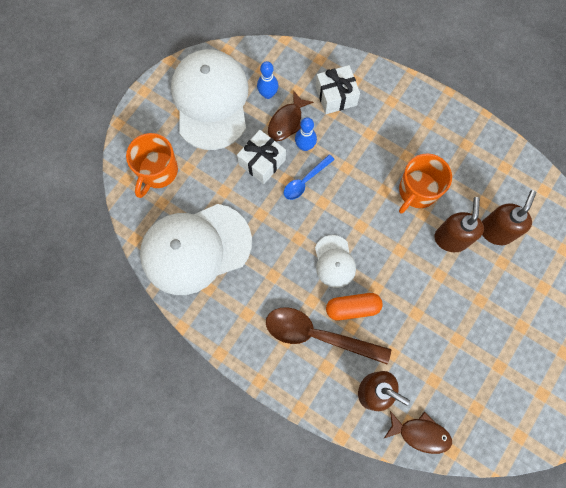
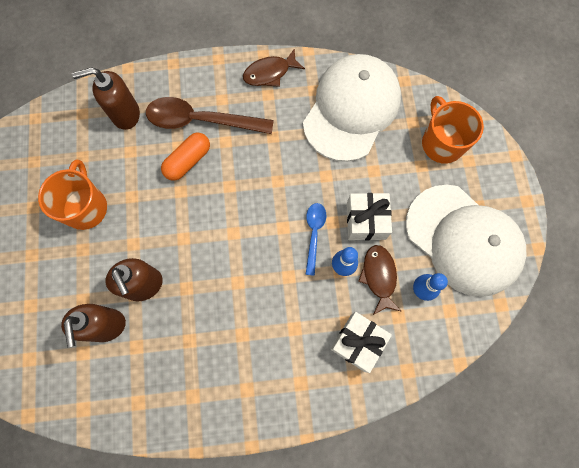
camera: 140 degrees right, 0 degrees up
(317, 335) = (200, 120): brown spoon -> brown spoon turned 150 degrees counterclockwise
(334, 261) = (232, 185): white cap -> none
(417, 191) = (206, 306): orange mug -> orange mug (86, 207)
(420, 433) = (68, 112): brown fish -> brown fish (270, 73)

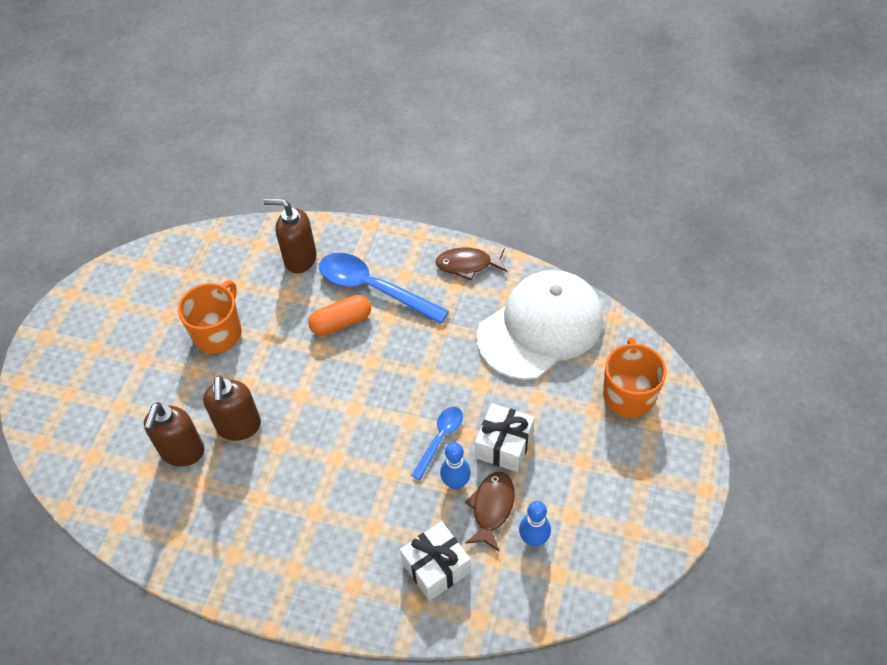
camera: 25 degrees right, 20 degrees down
(200, 120) = (373, 288): brown spoon -> blue spoon
(463, 240) = (608, 504): white cap -> none

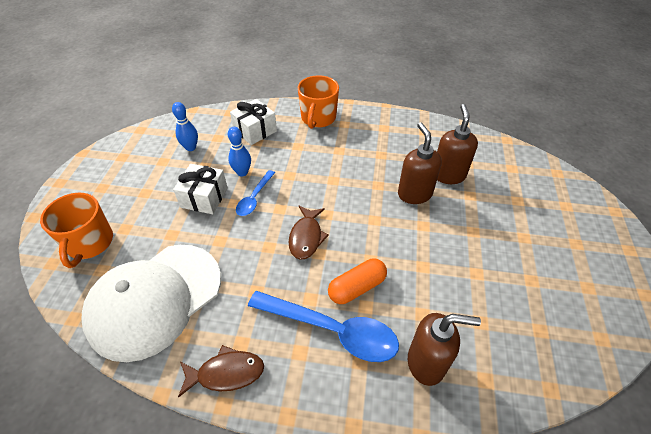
camera: 170 degrees right, 5 degrees down
(218, 333) = (472, 267): orange mug -> orange mug (318, 118)
(492, 508) = (217, 161): brown fish -> brown fish (306, 237)

